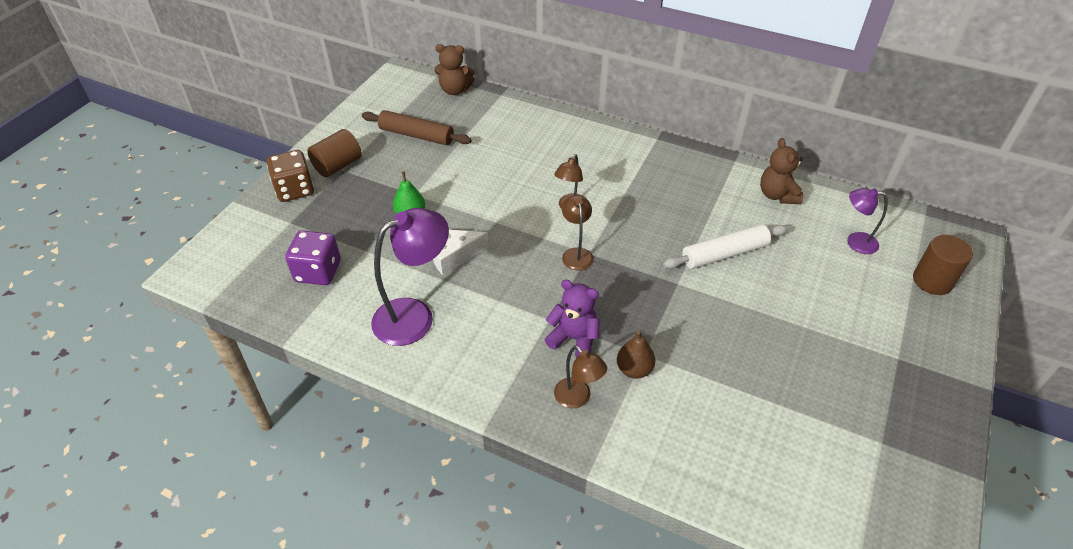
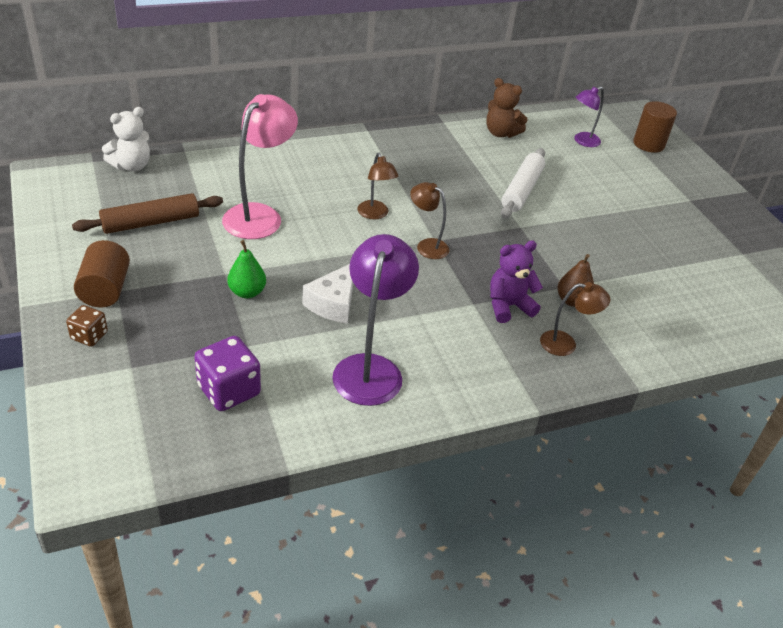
camera: 50 degrees left, 5 degrees down
(295, 190) = (89, 336): brown dice -> brown dice, size x0.59
(455, 90) = (131, 166): brown teddy bear -> white teddy bear
(489, 165) = (259, 215): none -> pink lamp

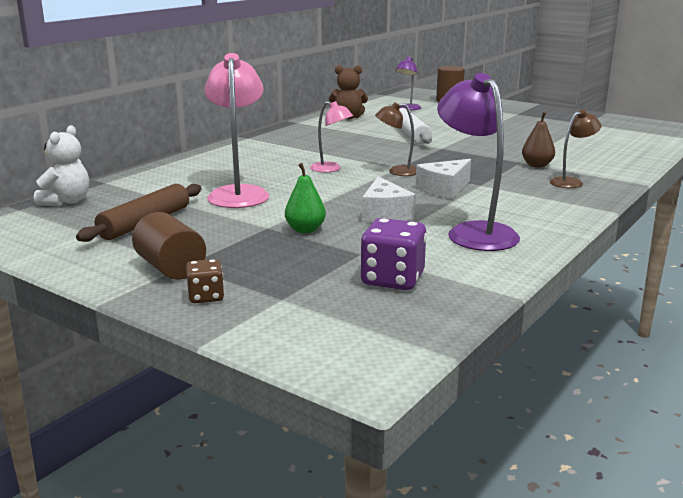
camera: 30 degrees left, 20 degrees down
(375, 214) = (331, 169): brown lamp -> pink lamp
(430, 294) = (444, 189): none -> white cheese
(508, 306) = (504, 179): purple teddy bear -> none

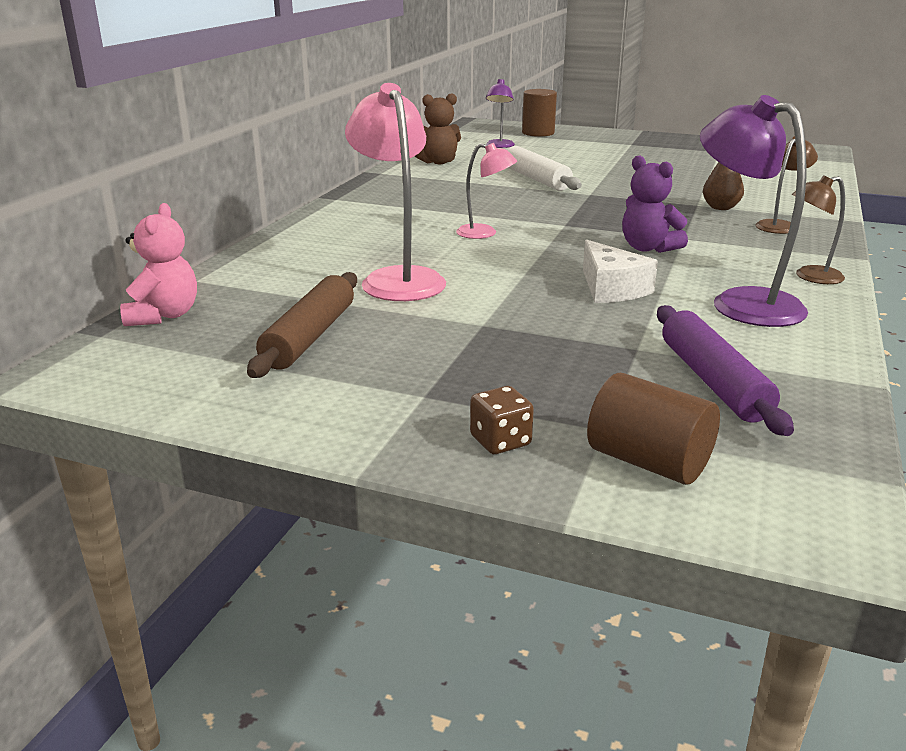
camera: 15 degrees left, 5 degrees up
(66, 201) = (164, 316): white teddy bear -> pink teddy bear
(171, 268) = (410, 403): brown cylinder -> brown cylinder (648, 462)
(305, 230) = (535, 322): green pear -> none
(392, 279) = (713, 381): purple dice -> purple rolling pin
(397, 171) = (569, 229): brown lamp -> brown lamp (810, 277)
(444, 189) = (648, 248): white cheese -> purple teddy bear

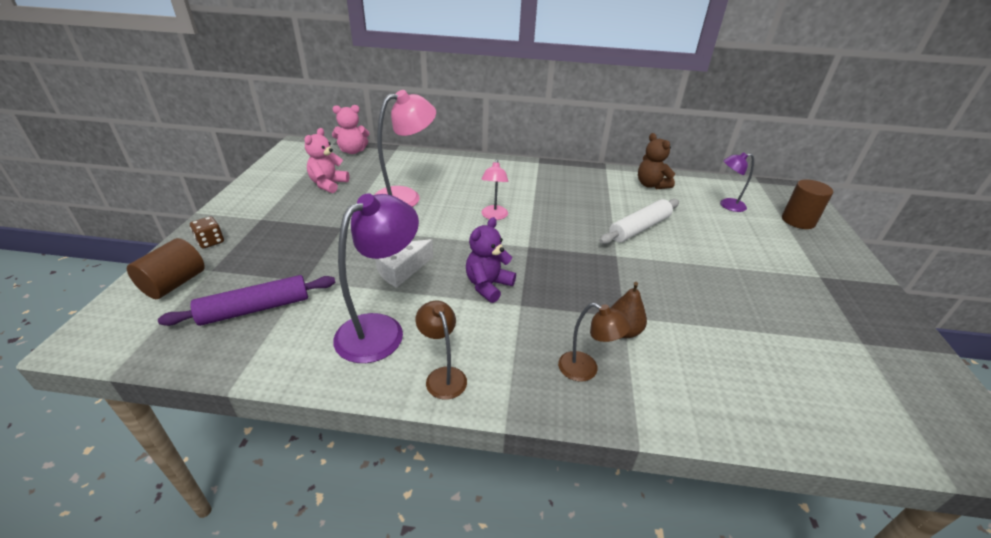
camera: 75 degrees right, 10 degrees up
(309, 337) = (328, 184): brown rolling pin -> pink teddy bear

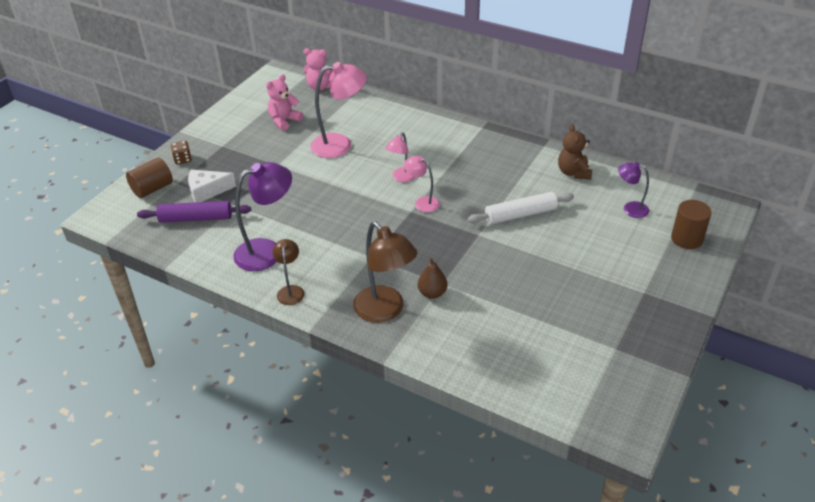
camera: 25 degrees right, 5 degrees up
(400, 269) = (302, 210): white cheese -> white cheese (207, 191)
(488, 285) = (358, 237): purple teddy bear -> none
(533, 235) = (422, 202): none -> pink lamp
(586, 370) = (385, 311): brown lamp -> brown lamp, size x1.80

